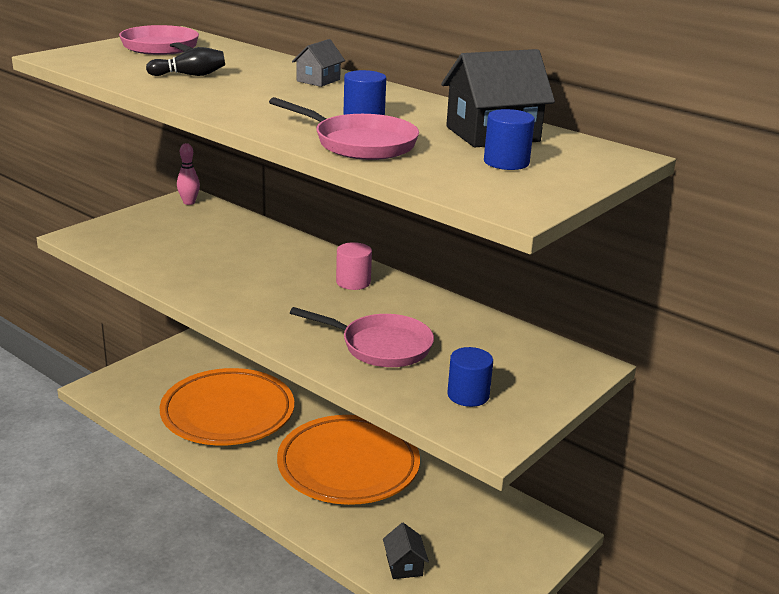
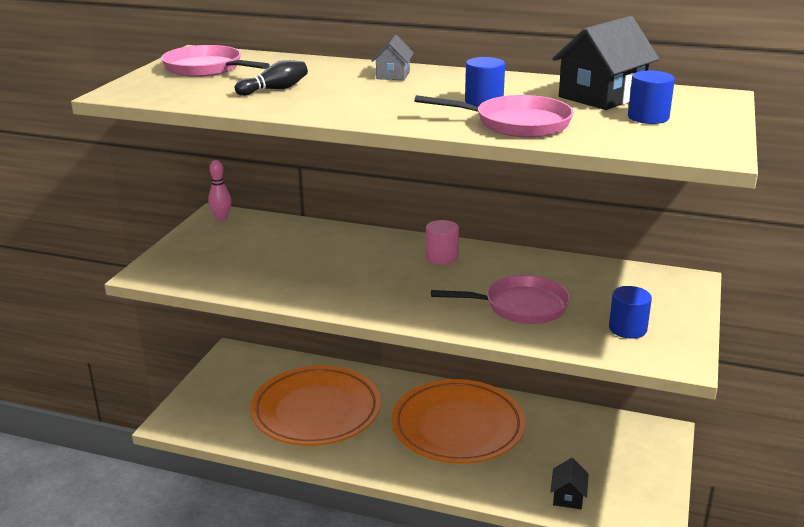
camera: 20 degrees left, 0 degrees up
(404, 565) = (568, 496): black house -> black house turned 45 degrees clockwise

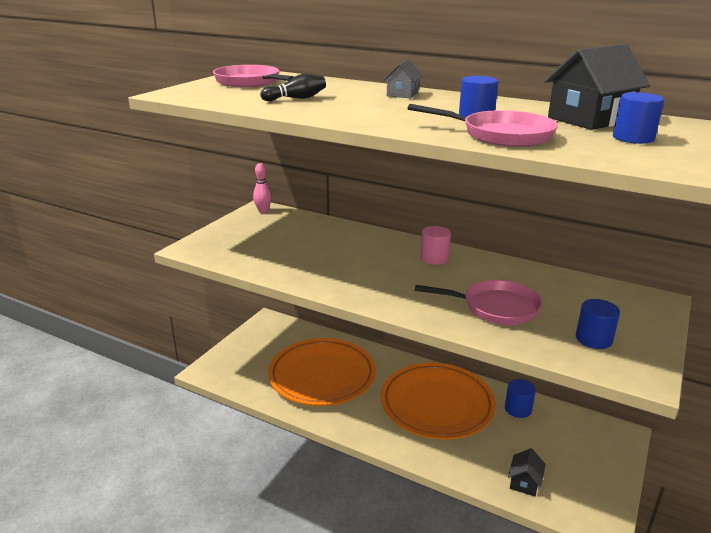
camera: 10 degrees right, 0 degrees up
(549, 420) = (518, 409): none -> blue cylinder

